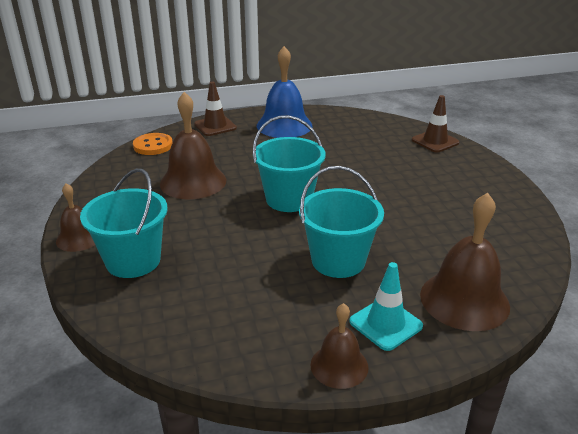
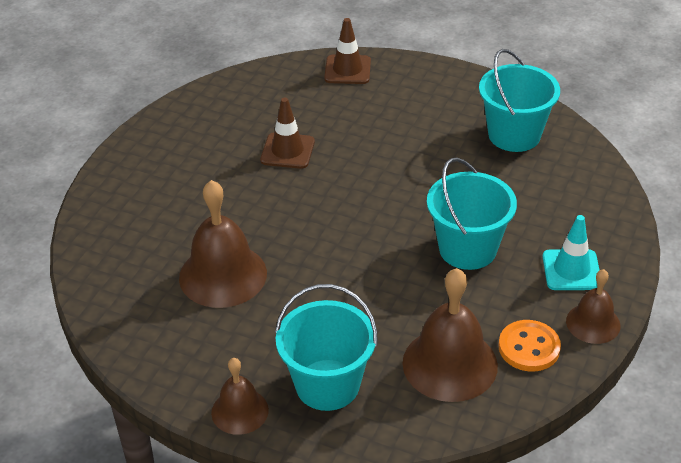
camera: 50 degrees left, 10 degrees up
(153, 146) = (97, 270): orange button -> orange button (529, 347)
(215, 126) = (114, 198): brown traffic cone -> brown traffic cone (287, 151)
(284, 125) = (183, 146): blue bell -> none
(289, 199) = (337, 225): turquoise bucket -> turquoise bucket (514, 135)
(464, 300) = (585, 211): brown bell -> brown bell (450, 364)

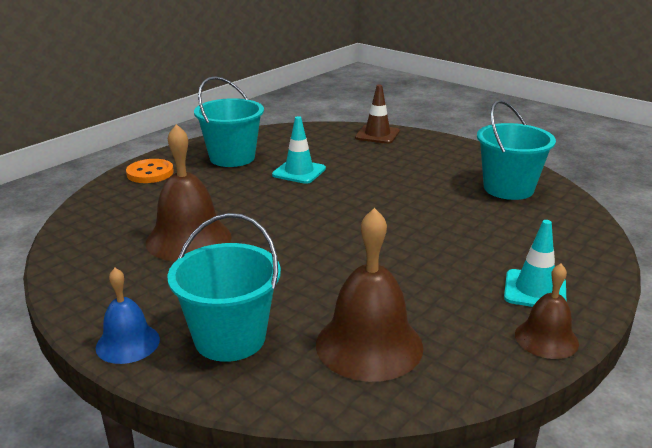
camera: 15 degrees right, 15 degrees down
(240, 411) = (128, 343): brown bell -> blue bell
(287, 151) = (299, 172): brown traffic cone -> turquoise traffic cone
(467, 249) = (430, 257): turquoise bucket -> turquoise bucket (232, 157)
(529, 347) = (464, 347): orange button -> orange button (150, 173)

